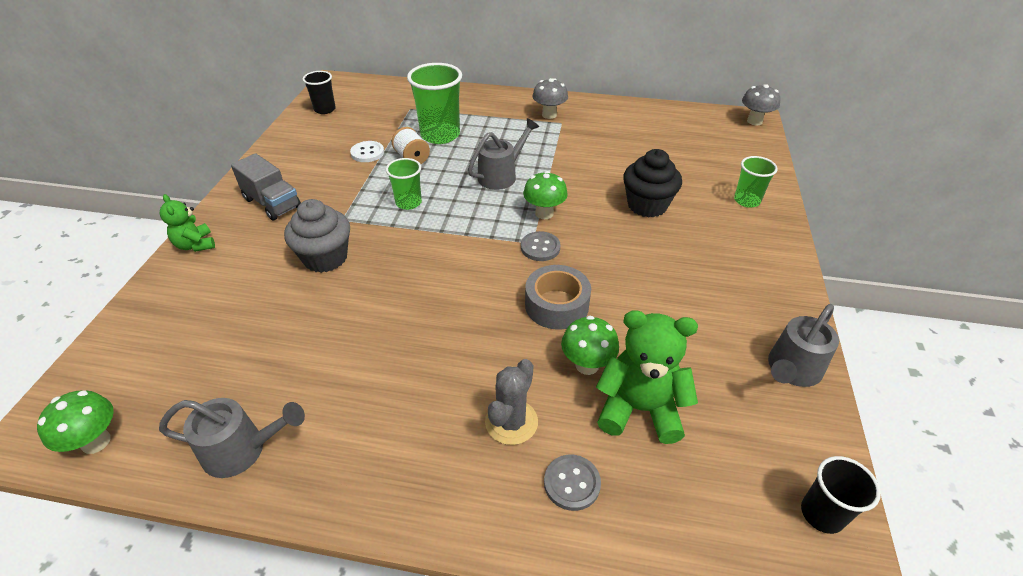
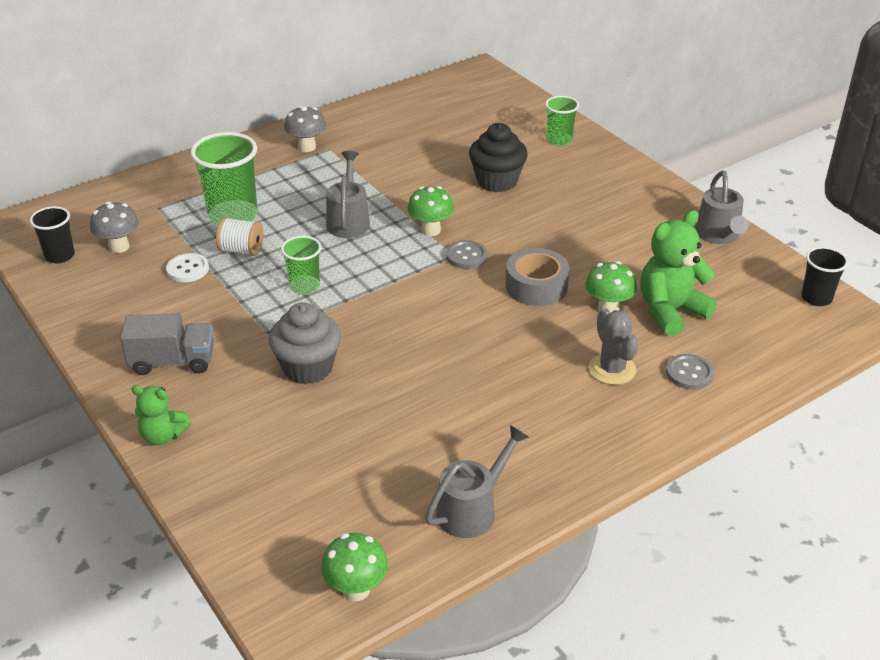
camera: 45 degrees left, 5 degrees down
(754, 121) = (483, 72): grey mushroom -> grey mushroom (119, 247)

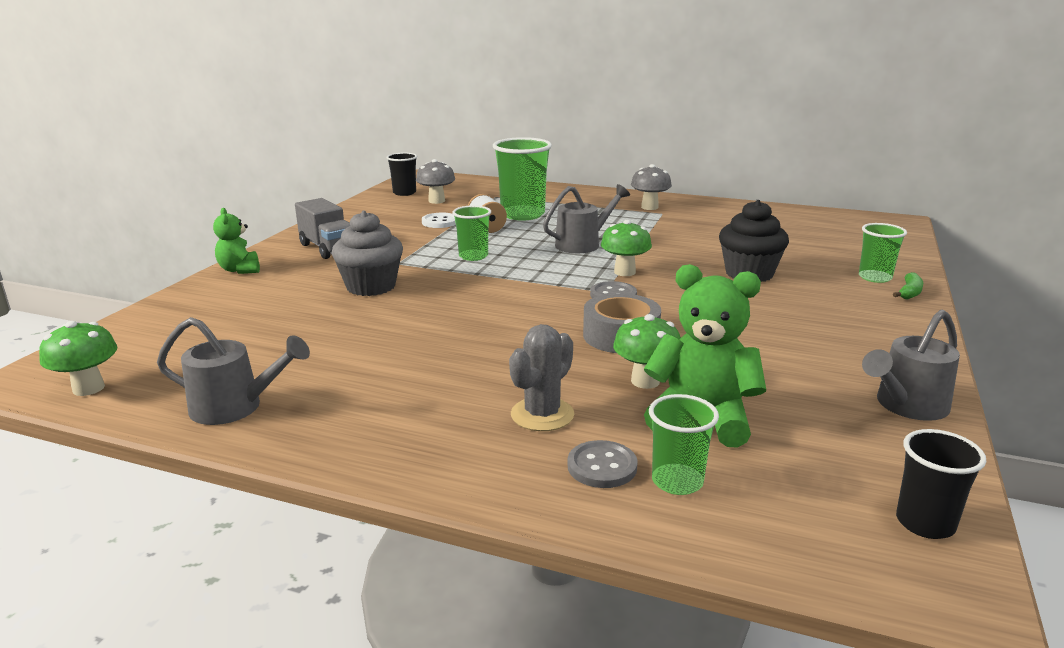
camera: 55 degrees right, 15 degrees down
(594, 143) = (909, 292): none -> green banana
(725, 354) = (677, 481): none -> green cup

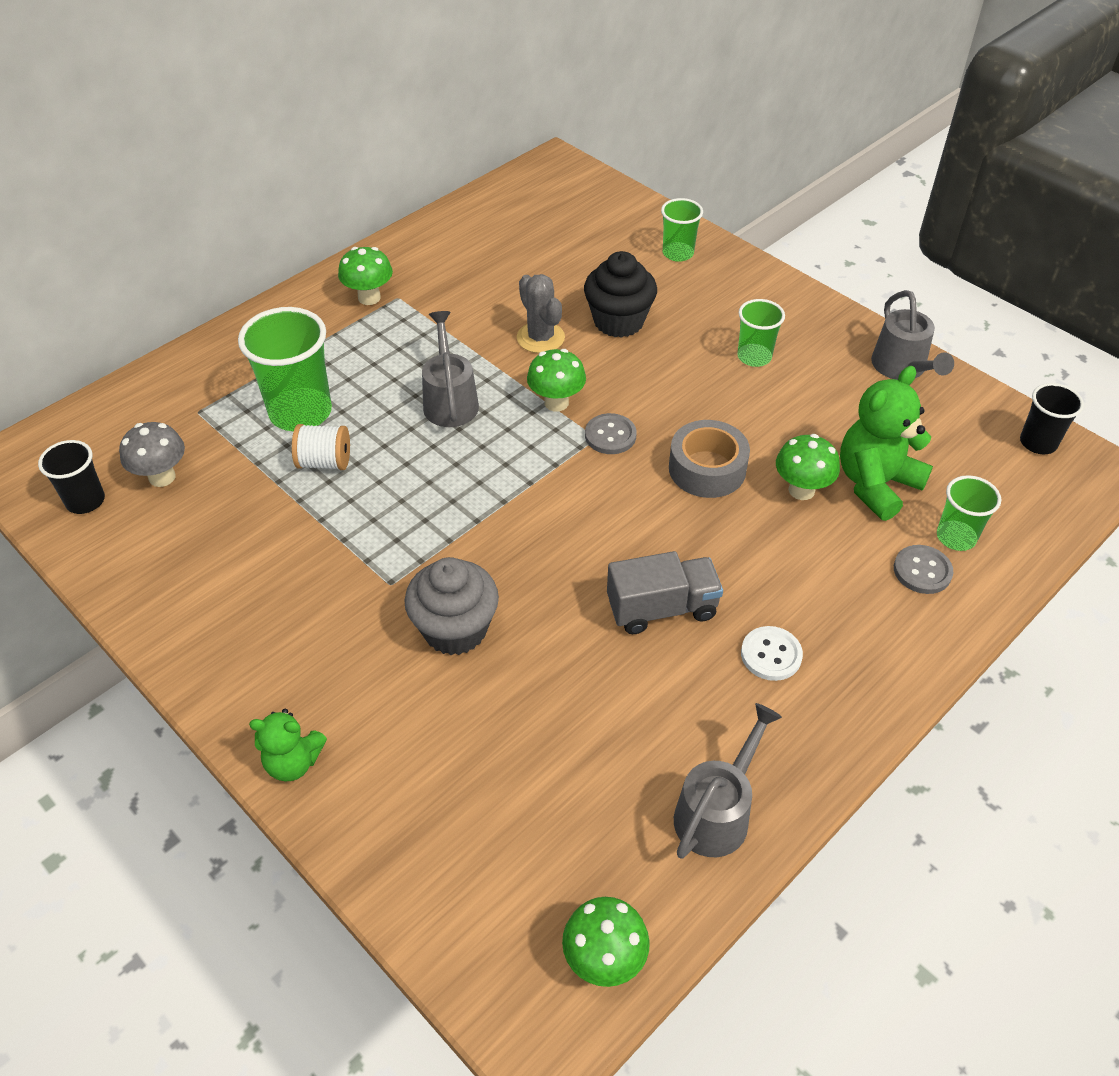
camera: 65 degrees left, 25 degrees up
(328, 248) = (277, 645): grey truck -> grey truck (662, 608)
(440, 222) = (261, 500): white button -> white button (771, 655)
(473, 256) = (419, 506): green cup -> green cup (754, 357)
(542, 415) = (830, 578): grey cactus -> grey cactus (540, 338)
(649, 207) = (369, 298): grey mushroom -> green mushroom
(909, 292) = (720, 253): green banana -> none

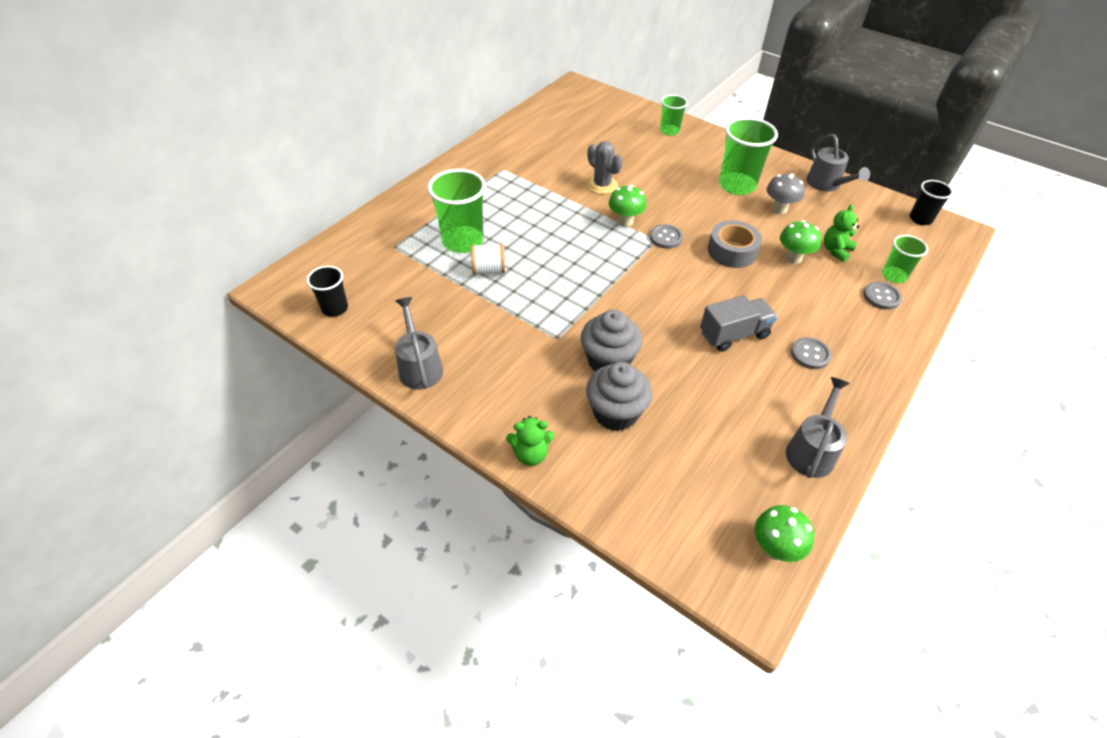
camera: 10 degrees left, 0 degrees up
(162, 477) = (383, 289): grey mushroom -> grey mushroom (779, 209)
(369, 298) = (484, 170): green mushroom -> none
(438, 714) = (615, 413): none -> grey cupcake
(449, 400) = (557, 226): grey watering can -> grey watering can (419, 366)
(618, 321) = (647, 172): black cupcake -> none
(754, 357) = (737, 185): green cup -> green cup, size x1.74
(771, 655) = (810, 354): white button -> grey button
(876, 484) = (836, 250): green teddy bear -> green teddy bear, size x0.59

